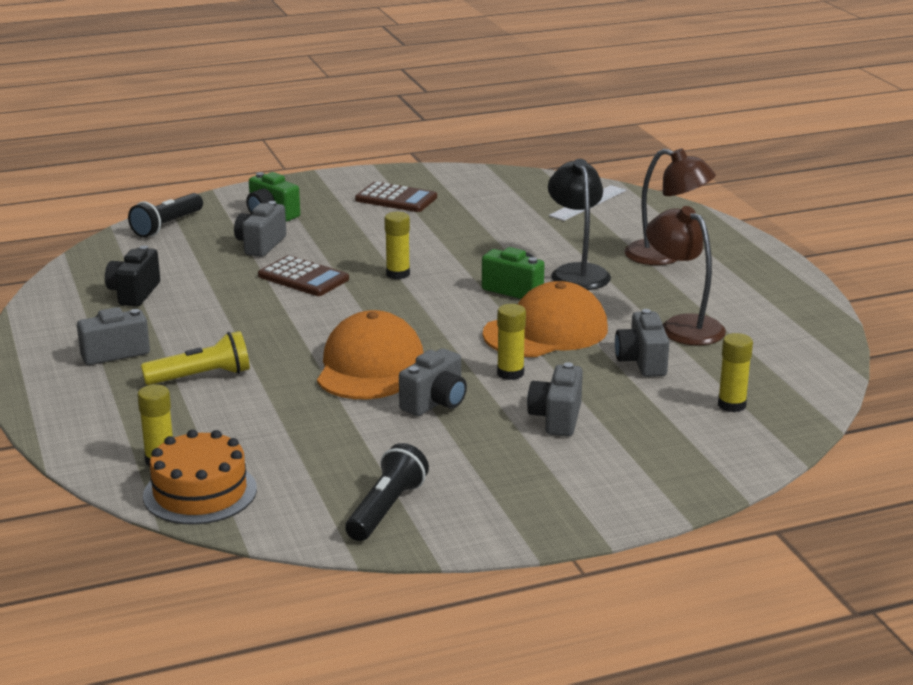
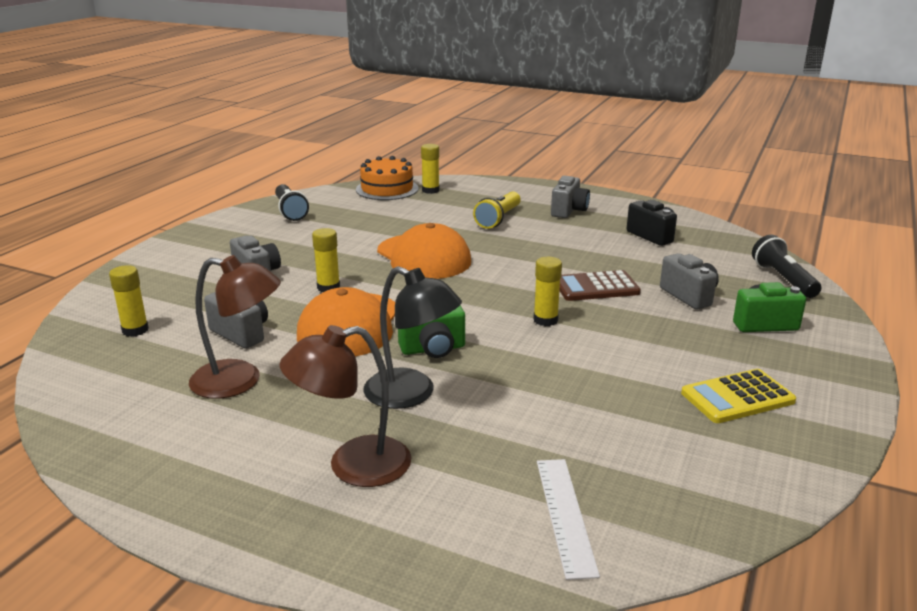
camera: 135 degrees right, 0 degrees up
(396, 199) = (737, 397): brown calculator -> yellow calculator
(435, 403) = (346, 255): grey camera -> none

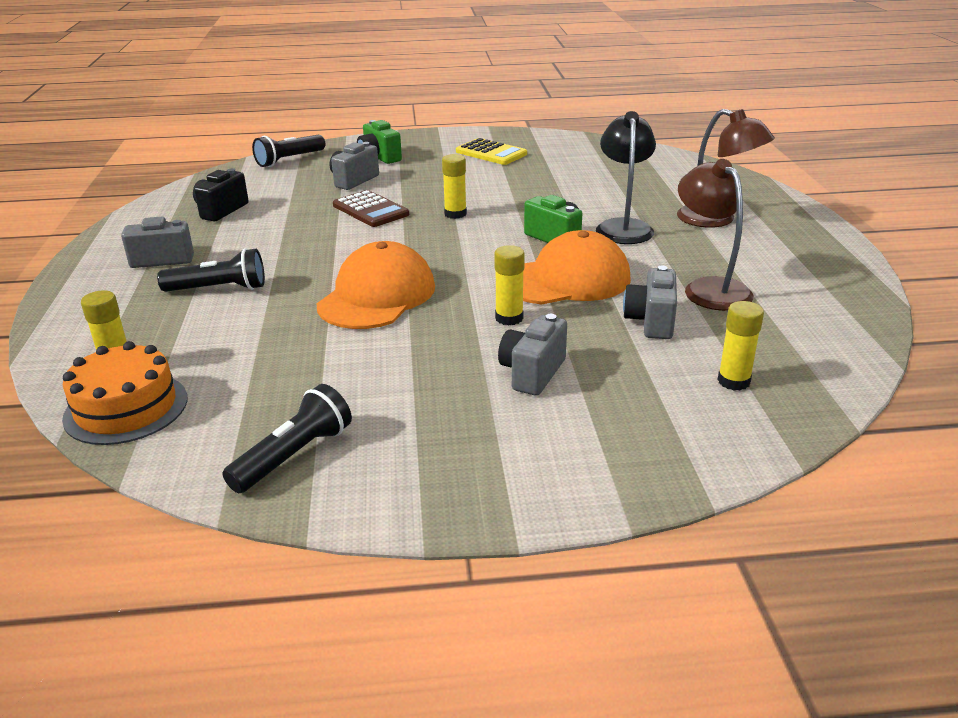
camera: 120 degrees left, 5 degrees up
(498, 219) = (219, 289): yellow flashlight -> black flashlight
(564, 515) = (661, 168): white ruler -> none

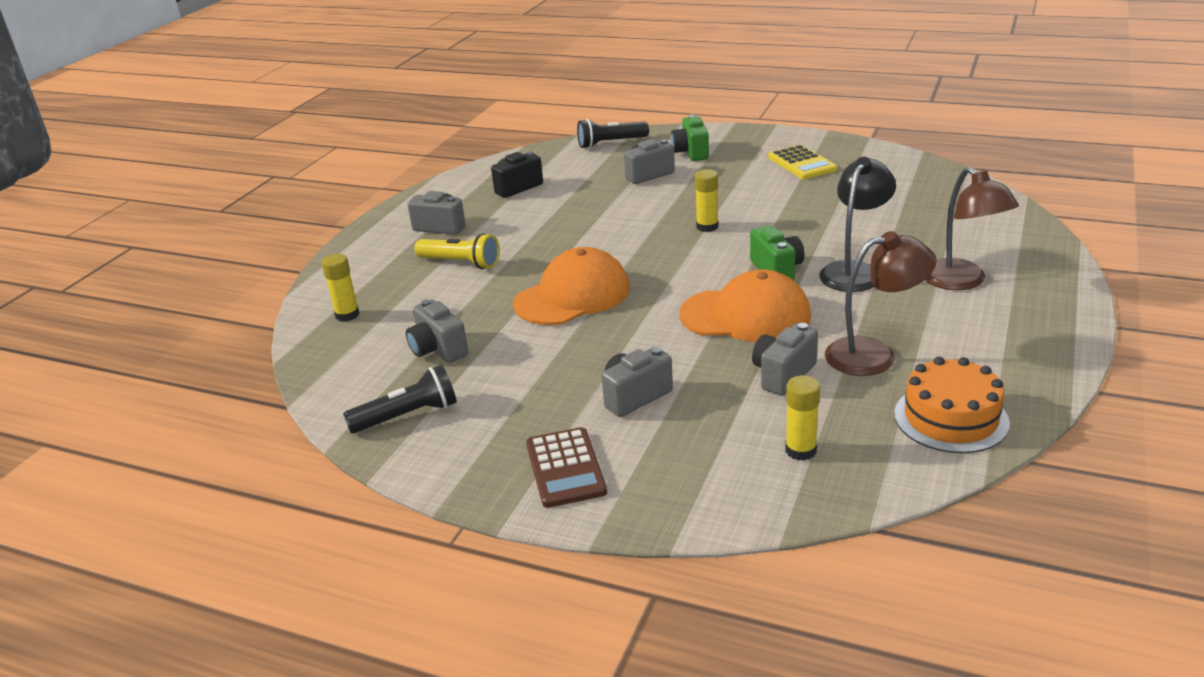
camera: 30 degrees right, 0 degrees up
(126, 408) = (331, 349): orange cake -> orange cake (951, 418)
(219, 289) = (460, 263): black flashlight -> yellow flashlight
(269, 378) = (438, 349): none -> grey camera
(370, 210) = (637, 209): brown calculator -> brown calculator (565, 468)
(509, 318) = (661, 341): yellow glue stick -> none
(709, 288) = (874, 354): brown lamp -> brown lamp turned 75 degrees clockwise

